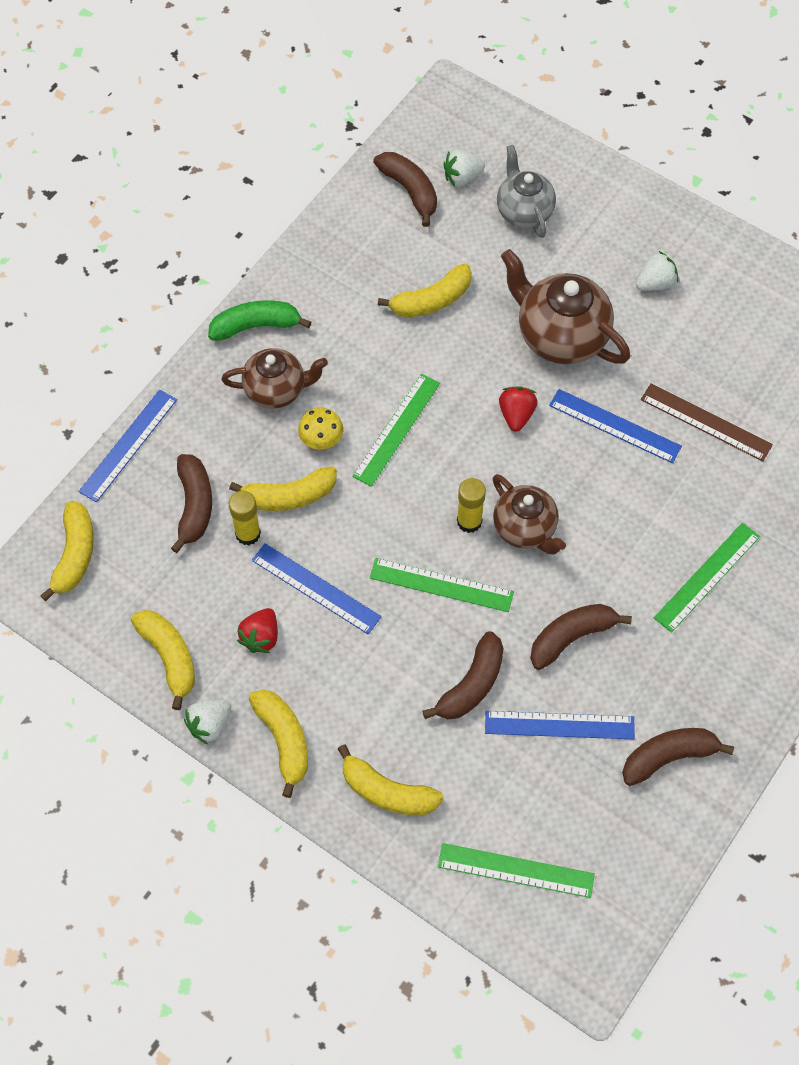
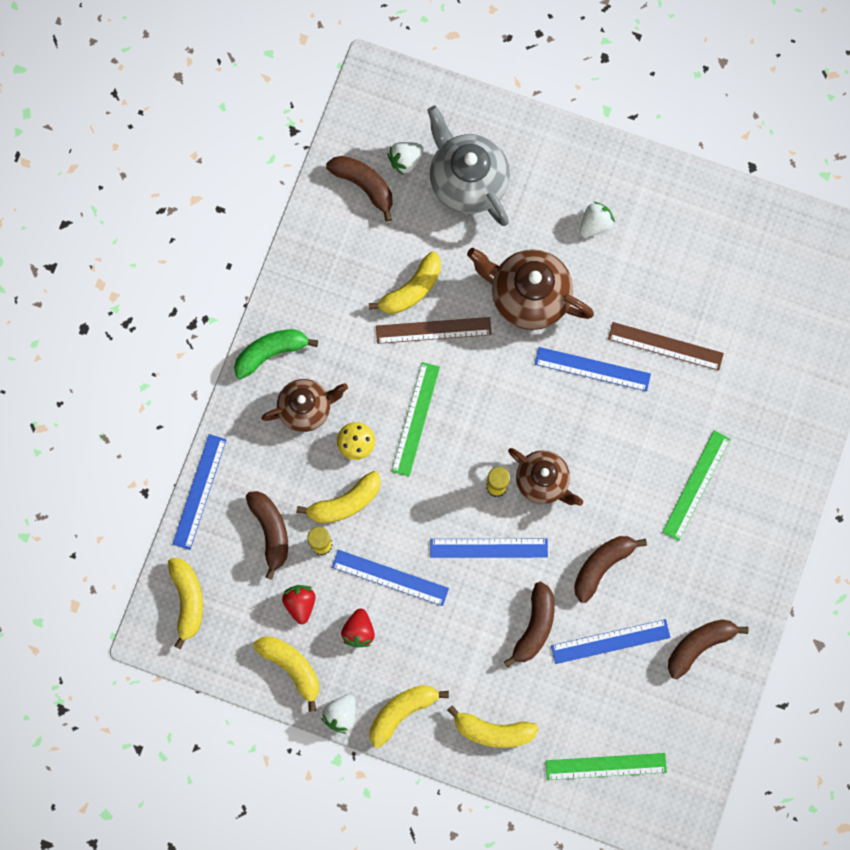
camera: 15 degrees left, 15 degrees up
(284, 741) = (402, 711): yellow banana -> yellow banana turned 90 degrees counterclockwise
(441, 585) = (489, 548): green ruler -> blue ruler
(444, 345) = (433, 330): none -> brown ruler
(516, 415) = (510, 380): red strawberry -> red strawberry (300, 603)
(524, 211) = (467, 181): grey teapot -> grey teapot, size x1.52

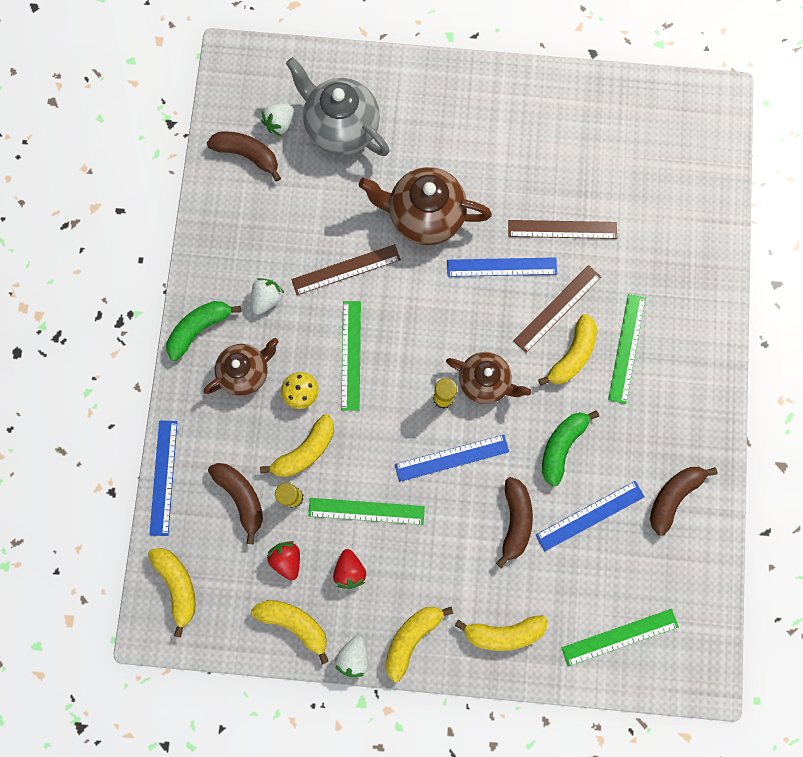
camera: 15 degrees left, 0 degrees up
(390, 577) = (366, 511): blue ruler -> green ruler
(411, 290) = (316, 238): yellow banana -> yellow banana (572, 355)
(595, 224) = (467, 137): white strawberry -> white strawberry (267, 299)
(602, 565) = (562, 446): brown banana -> green banana
(637, 426) = (557, 308): none -> brown ruler

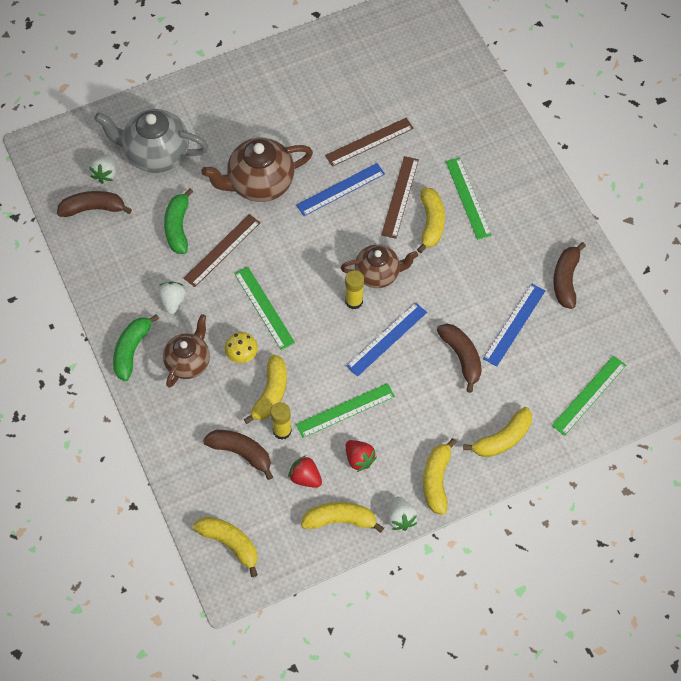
camera: 30 degrees left, 15 degrees down
(163, 477) = (169, 472): blue ruler -> none
(562, 446) = (463, 288): green banana -> green banana (178, 227)

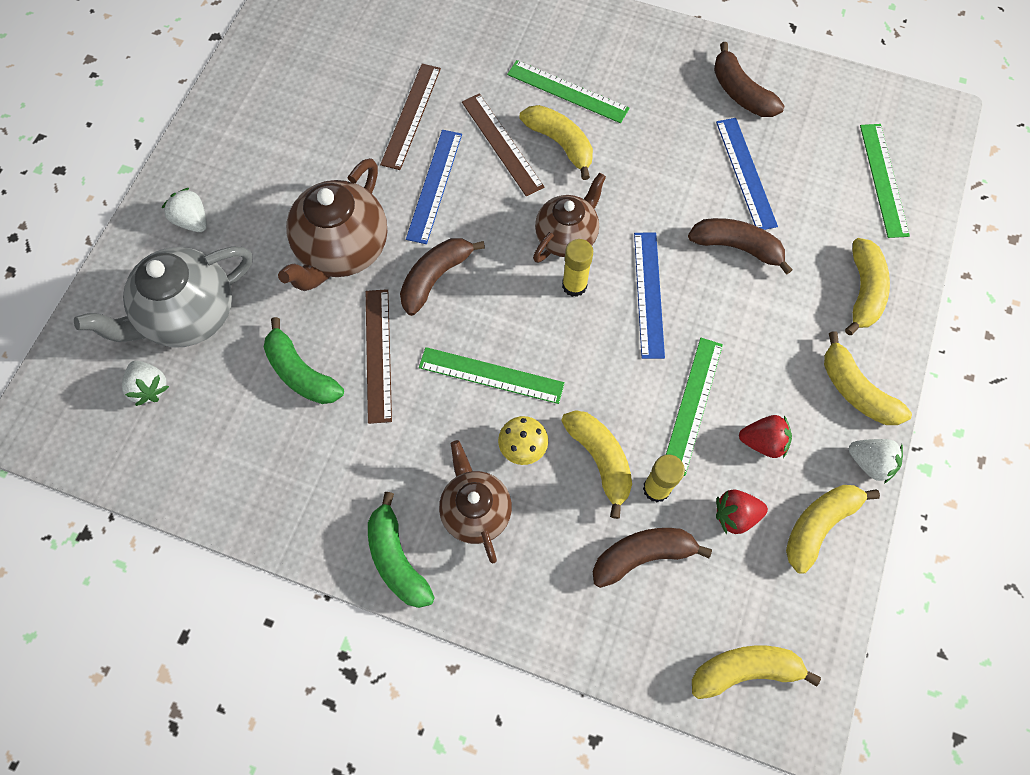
camera: 45 degrees left, 5 degrees up
(93, 208) = (176, 438): brown banana -> brown banana (435, 277)
(173, 302) = (384, 460): white strawberry -> white strawberry (192, 220)

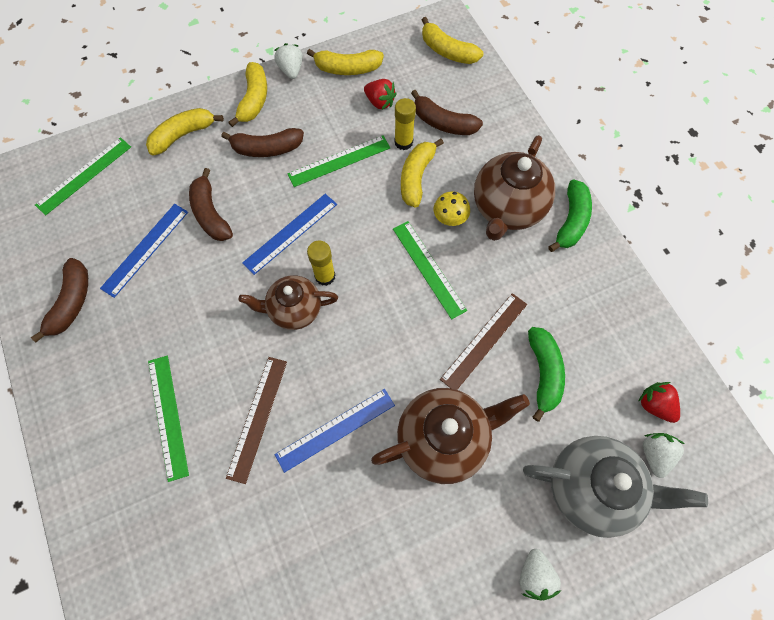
camera: 135 degrees left, 0 degrees up
(411, 115) = (292, 510): brown ruler -> none
(435, 277) = (401, 359): brown banana -> brown banana (266, 149)
(475, 511) = (507, 208): brown teapot -> brown teapot, size x1.52
(560, 144) = (221, 379): yellow banana -> none
(763, 442) = (327, 117): red strawberry -> red strawberry (654, 405)

